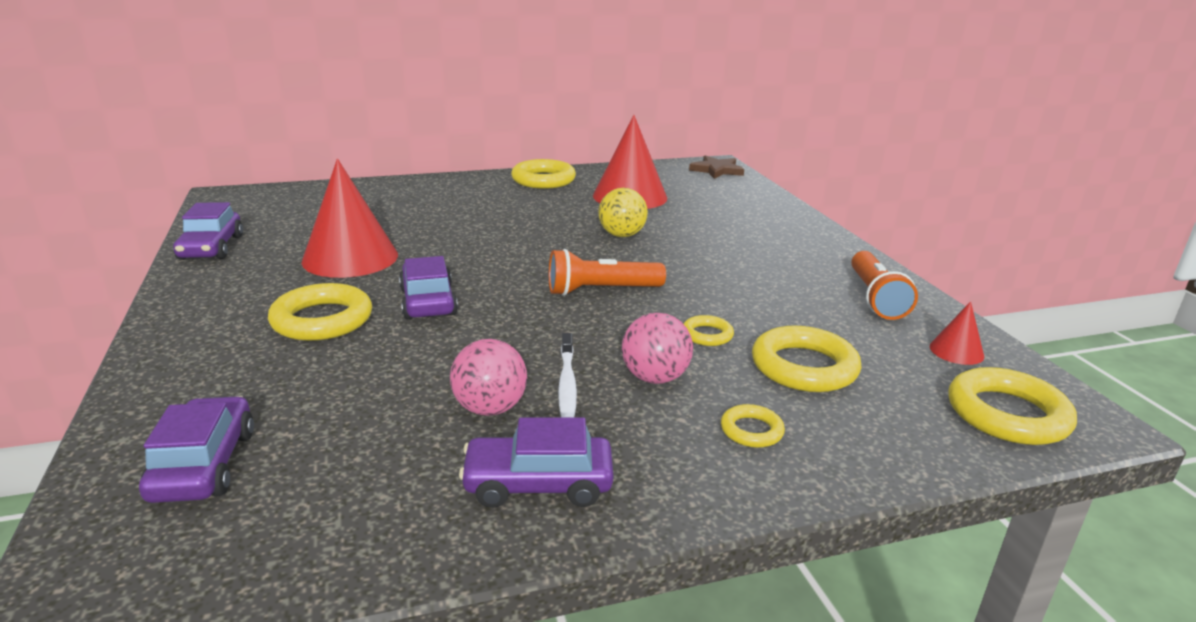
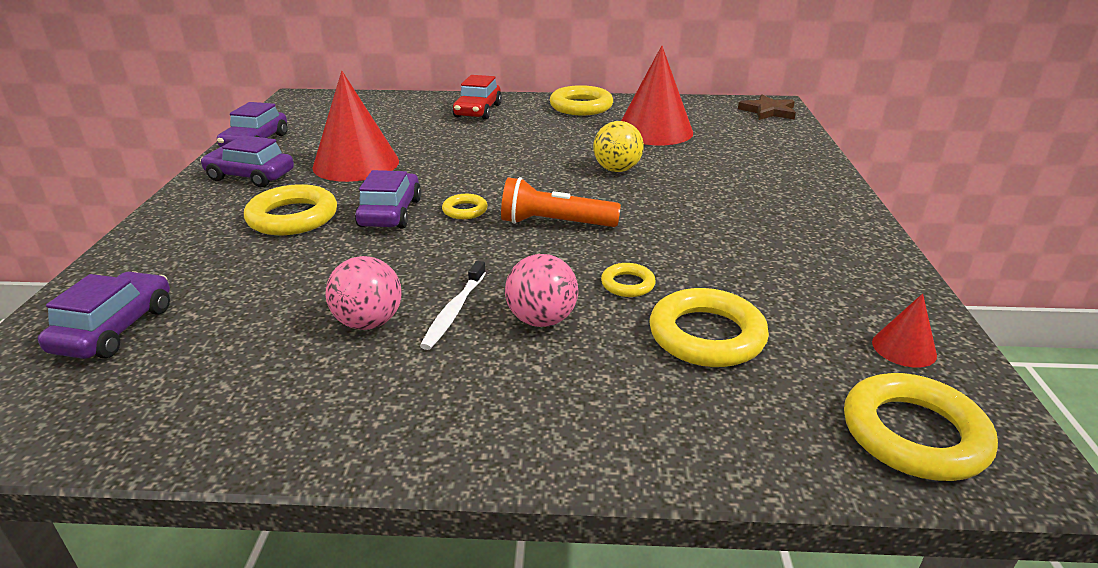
camera: 20 degrees right, 5 degrees up
(442, 193) = (478, 111): none -> red car
(538, 484) = (356, 403): purple car -> purple car (250, 176)
(751, 430) = (598, 393): yellow ring -> yellow ring (465, 210)
(875, 298) = (848, 272): orange flashlight -> none

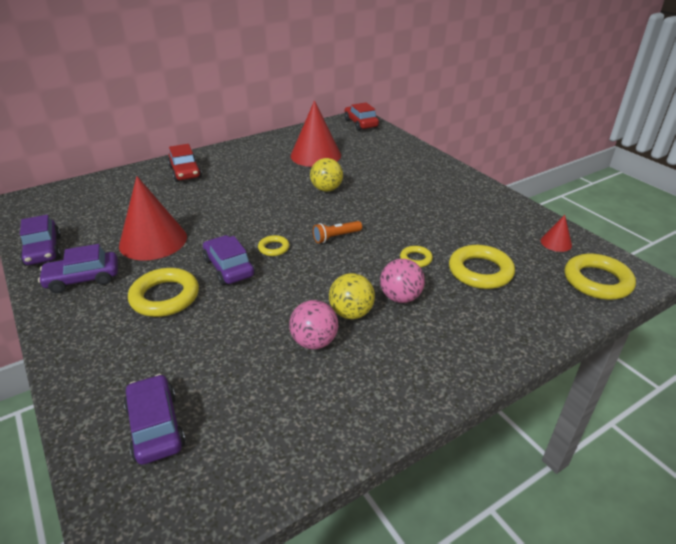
camera: 35 degrees left, 5 degrees up
(454, 311) = (351, 313): white toothbrush -> yellow ball
(555, 223) = (336, 237): orange flashlight -> orange flashlight, size x0.66
(581, 106) = (250, 149): yellow ring -> none
(768, 111) = (360, 123): brown star -> red car

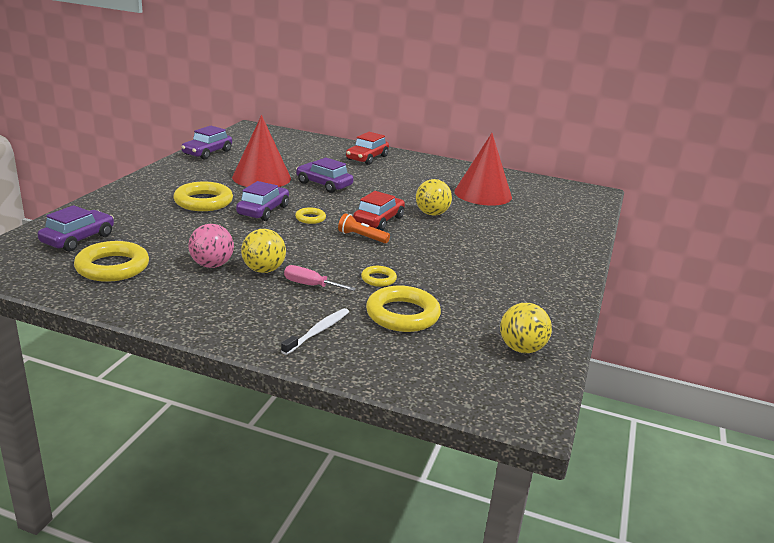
camera: 50 degrees right, 10 degrees down
(83, 279) = (192, 173): purple car -> purple car (324, 184)
(360, 123) = (585, 196): red car -> red car (378, 220)
(400, 297) = (310, 285): pink ball -> pink screwdriver
(482, 324) = (317, 332): none -> white toothbrush
(556, 243) = (521, 349): red cone -> yellow ball
(597, 281) = (479, 386): yellow ring -> yellow ring (112, 267)

